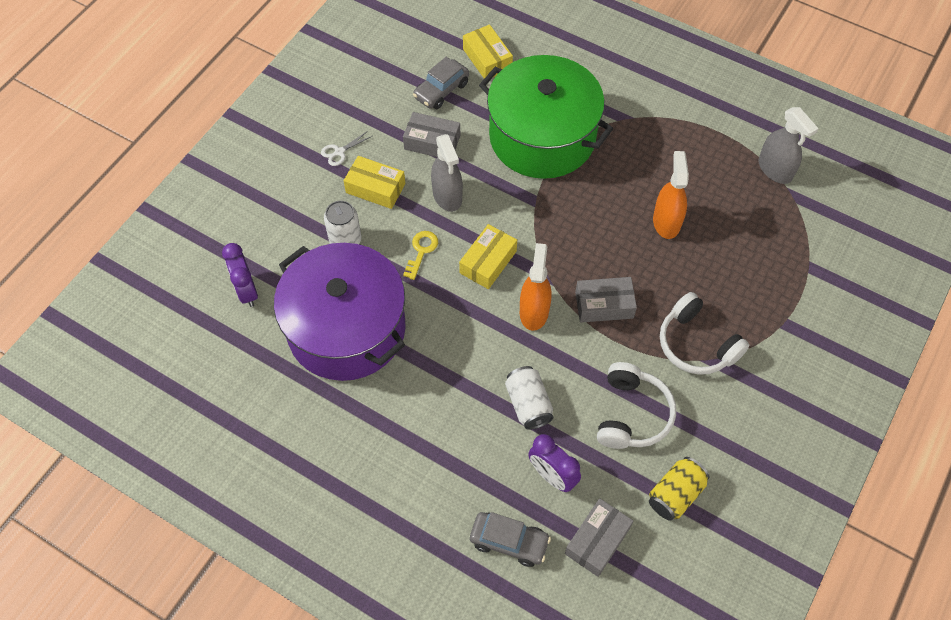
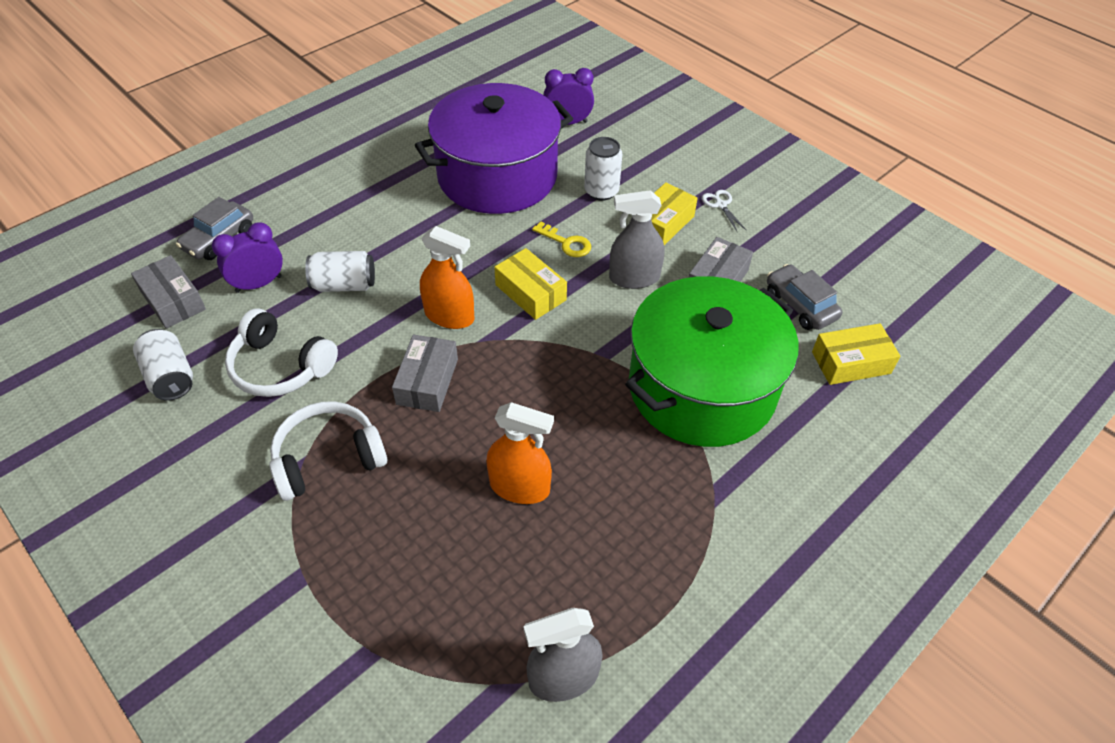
camera: 105 degrees right, 10 degrees down
(675, 494) = (170, 377): yellow can -> white can

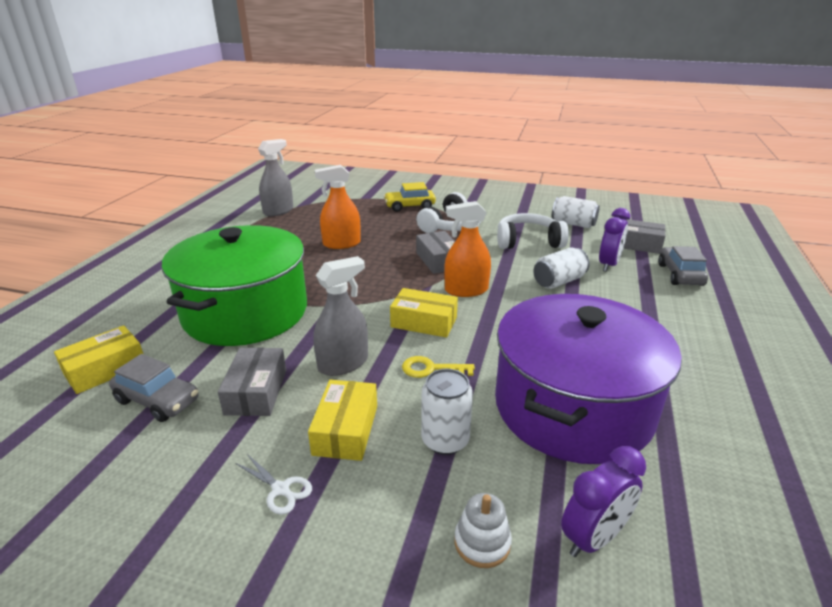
camera: 150 degrees right, 20 degrees down
(327, 563) = (409, 206): none -> yellow car
(624, 141) = (482, 542): none -> white stacking toy

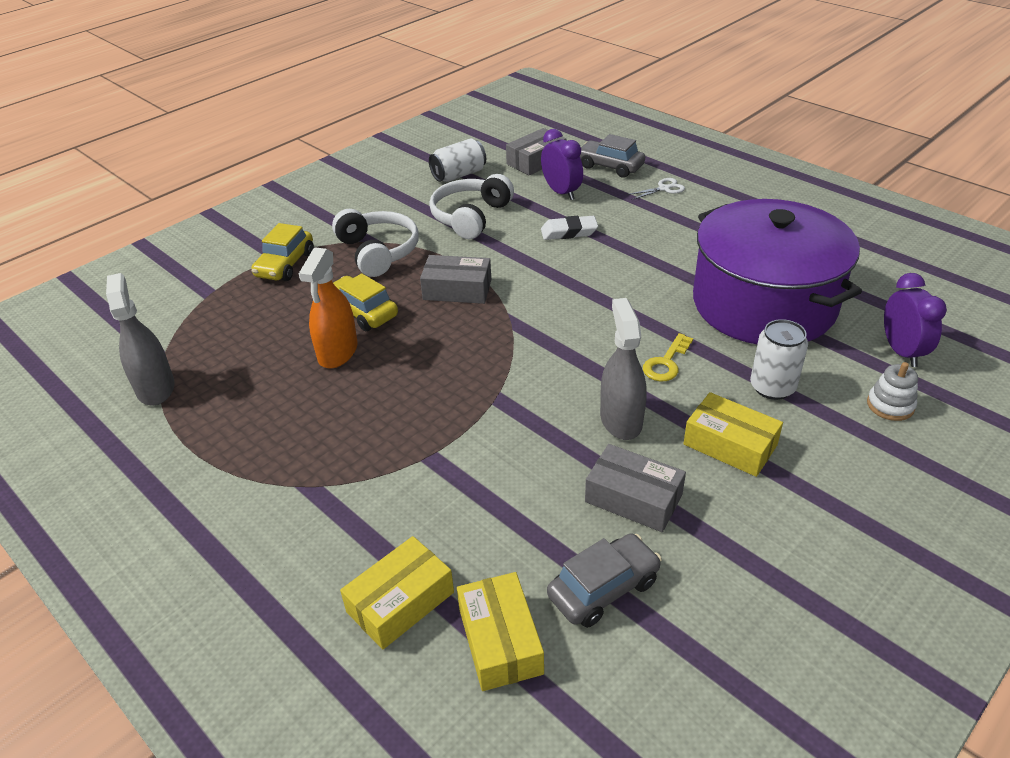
camera: 60 degrees left, 10 degrees up
(246, 312) = (453, 479): green pot -> none
(281, 490) = (793, 507): white scissors -> white scissors (664, 188)
(385, 239) = (362, 312): none -> yellow car
(424, 322) = (580, 342): yellow box -> yellow box (400, 602)
(466, 290) = (539, 293): orange spray bottle -> none
(559, 281) = (569, 232): white can -> white eraser

